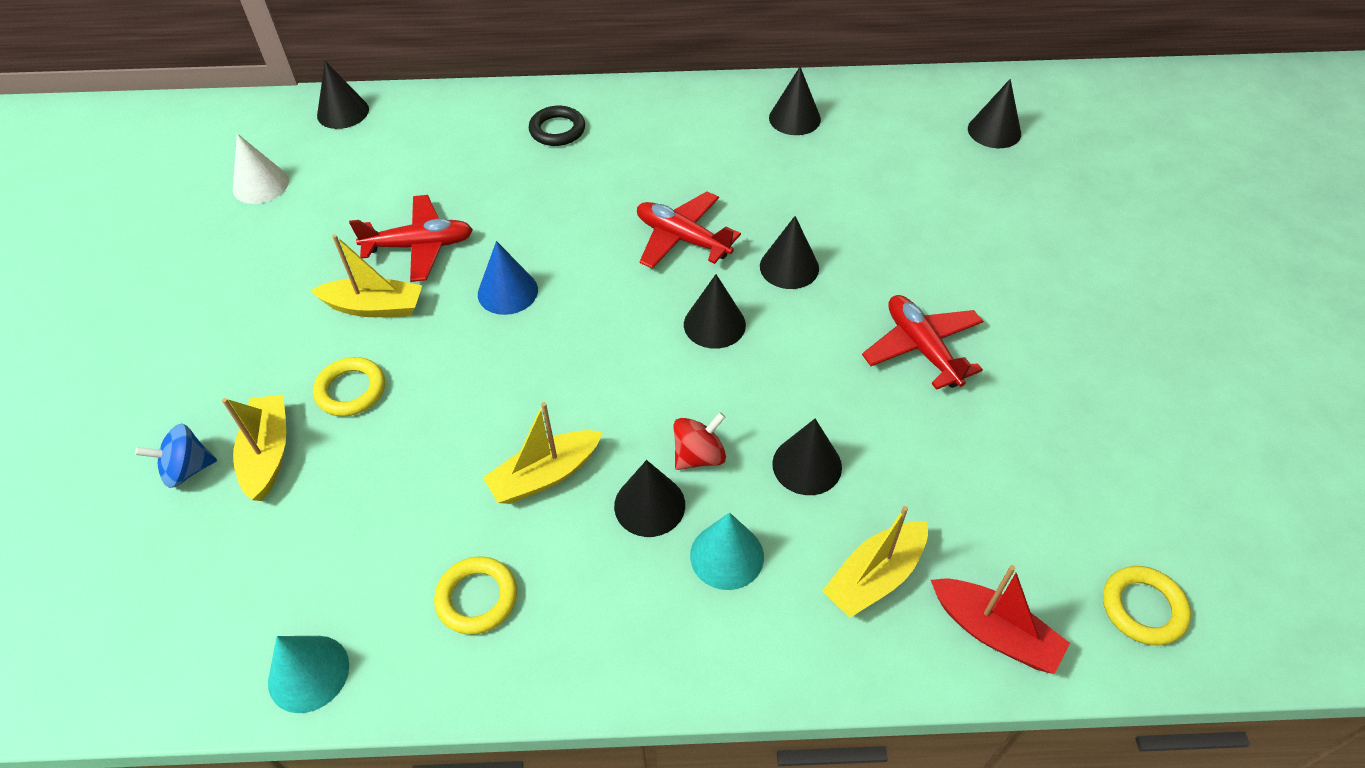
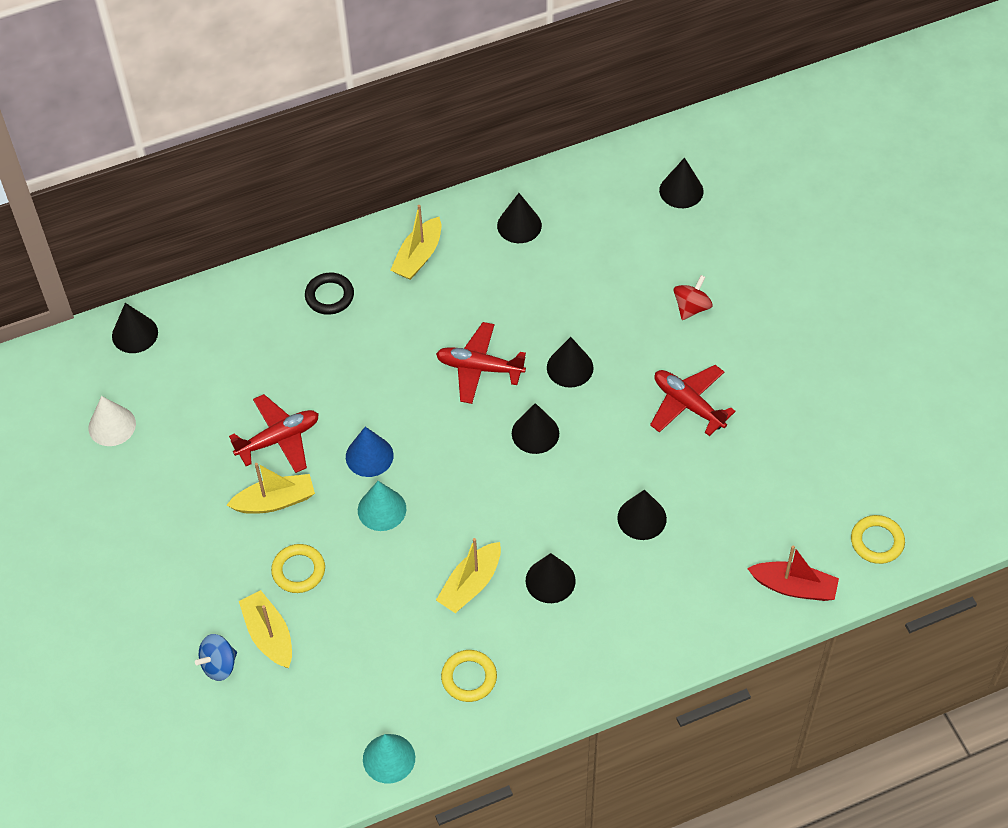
camera: 20 degrees left, 5 degrees up
(699, 456) = (567, 536): red spinning top -> red spinning top (691, 307)
(727, 556) = (614, 596): turquoise cone -> turquoise cone (382, 509)
(875, 577) = (712, 578): yellow boat -> yellow boat (418, 256)

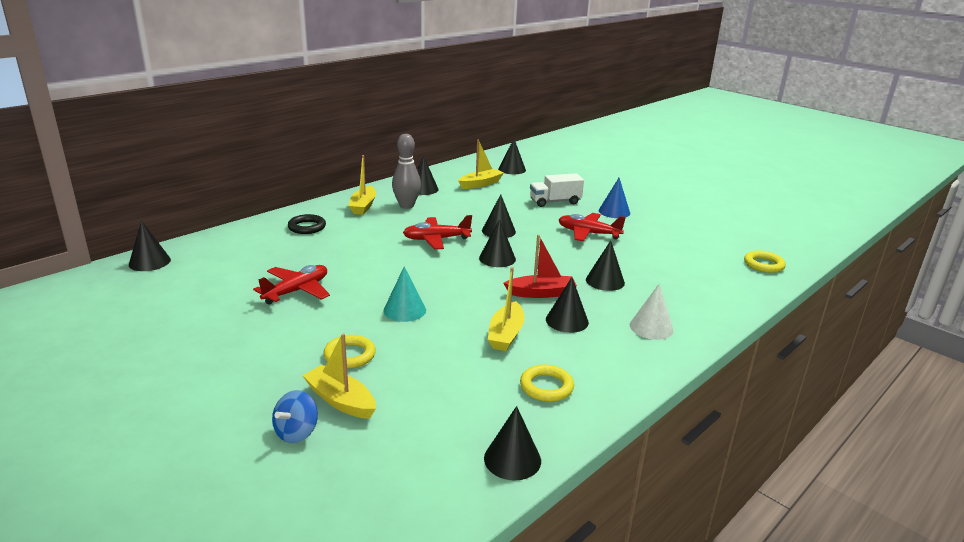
camera: 25 degrees left, 30 degrees down
(112, 426) = (137, 307): white cone -> white cone (651, 327)
(275, 501) = (308, 322): yellow boat -> yellow boat (480, 184)
(369, 456) = (378, 287): blue cone -> blue cone (614, 212)
(389, 758) = (512, 459): turquoise cone -> black cone
(476, 269) = (406, 206): none -> grey bowling pin
(691, 307) = (555, 202): red spinning top -> white truck
(794, 587) = (737, 292): red boat -> red boat (541, 293)

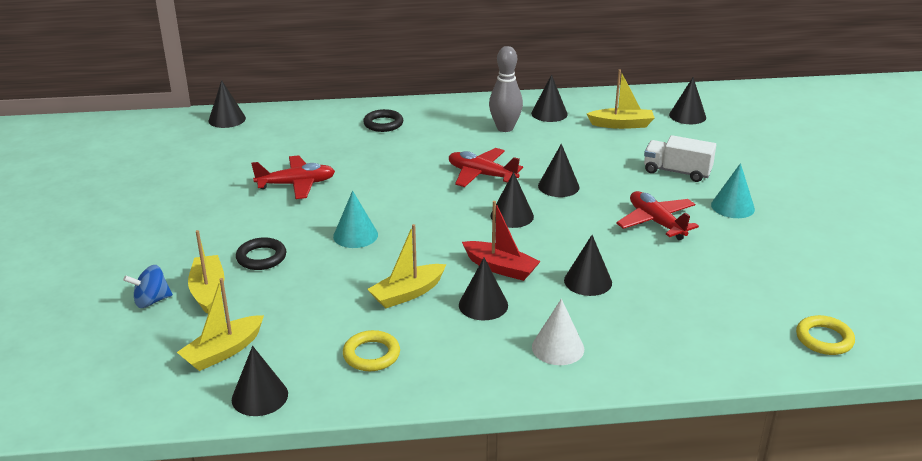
camera: 40 degrees right, 5 degrees up
(349, 355) = (261, 257): yellow ring -> black ring
(363, 206) = (462, 116): yellow boat -> yellow boat (223, 351)
(614, 212) = (732, 207): blue cone -> turquoise cone

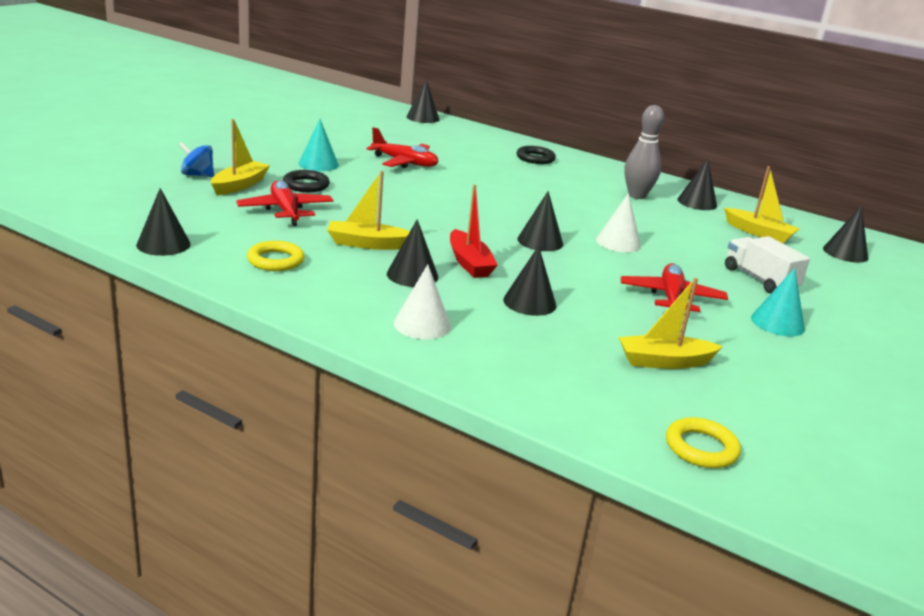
camera: 35 degrees right, 5 degrees down
(223, 351) = (188, 215): yellow boat -> yellow boat (664, 362)
(355, 235) = (393, 201): turquoise cone -> turquoise cone (318, 164)
(481, 175) = (561, 211): red plane -> red plane (285, 211)
(558, 186) = (618, 242): black cone -> white cone

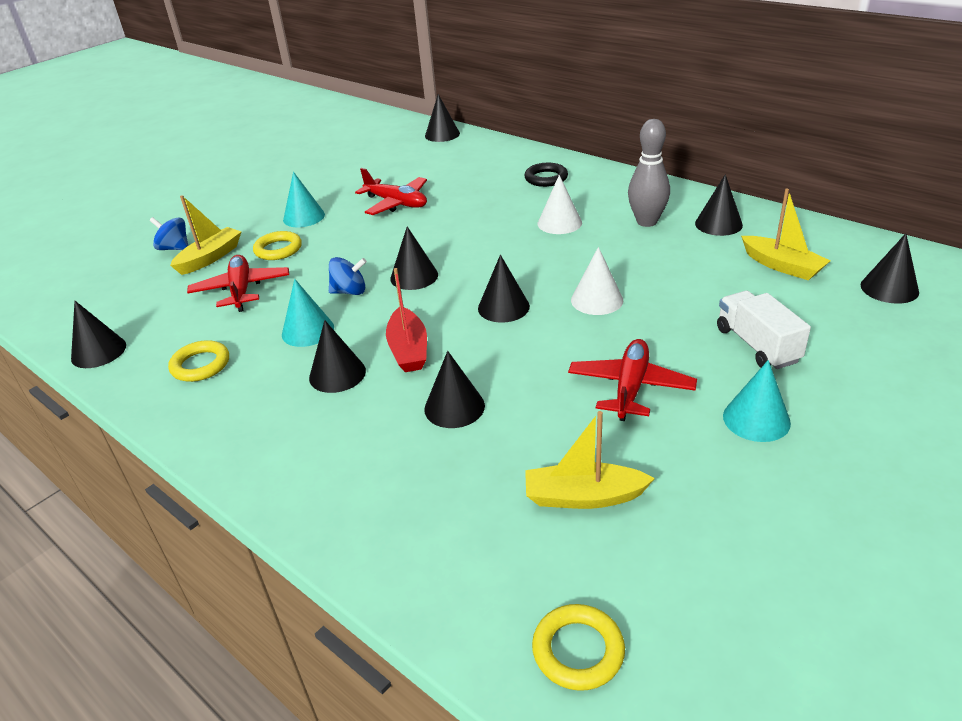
camera: 15 degrees right, 10 degrees up
(306, 185) = (278, 249): black ring -> yellow ring
(368, 244) = (308, 331): yellow boat -> turquoise cone
(393, 220) = (350, 291): none -> blue spinning top
(422, 324) = (317, 452): white cone -> white cone (559, 223)
(448, 215) = (414, 276): none -> black cone

